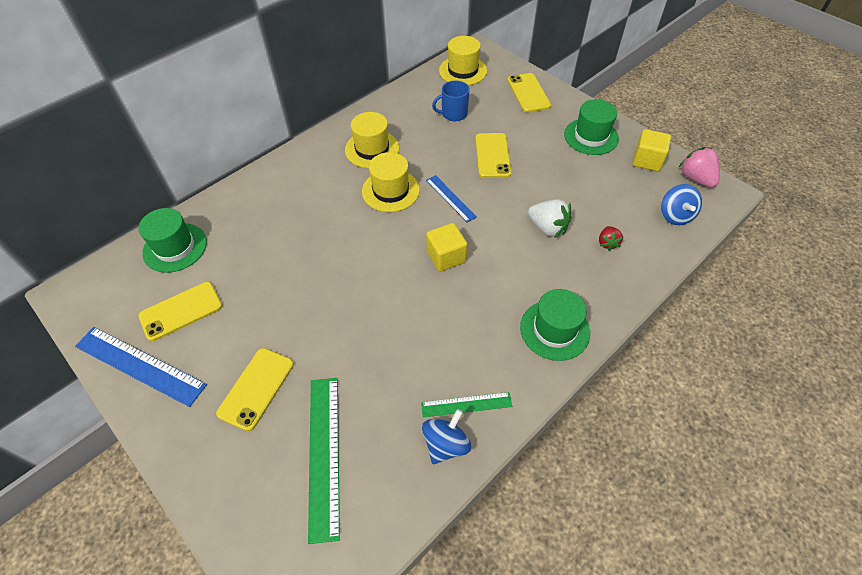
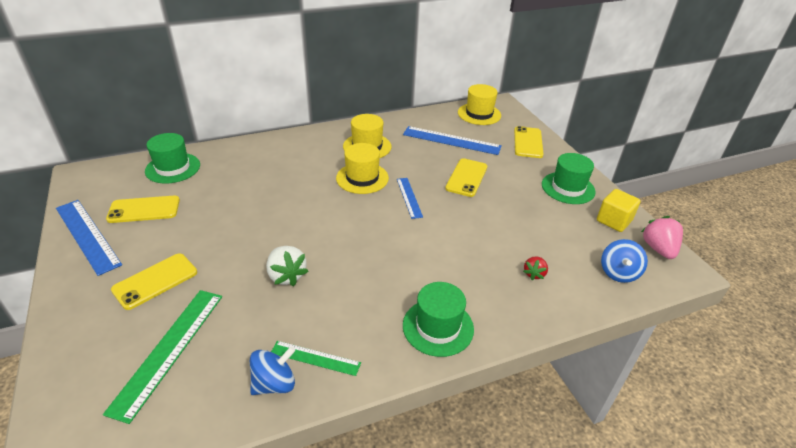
camera: 20 degrees right, 15 degrees down
(446, 257) = (376, 238): yellow cube -> none
(453, 114) = (451, 140): blue mug -> blue ruler
(547, 227) = (483, 244): white strawberry -> white strawberry (286, 276)

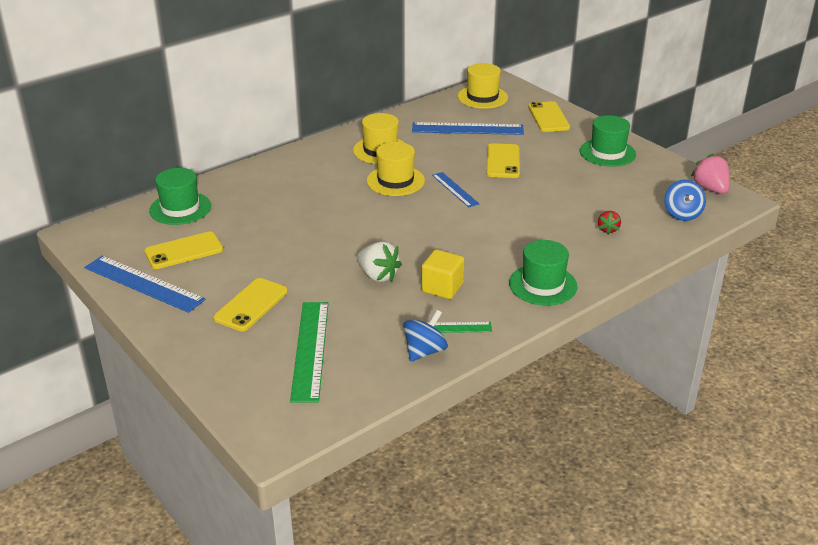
camera: 15 degrees left, 5 degrees down
(613, 221) = (662, 173): yellow cube -> yellow cube (442, 288)

